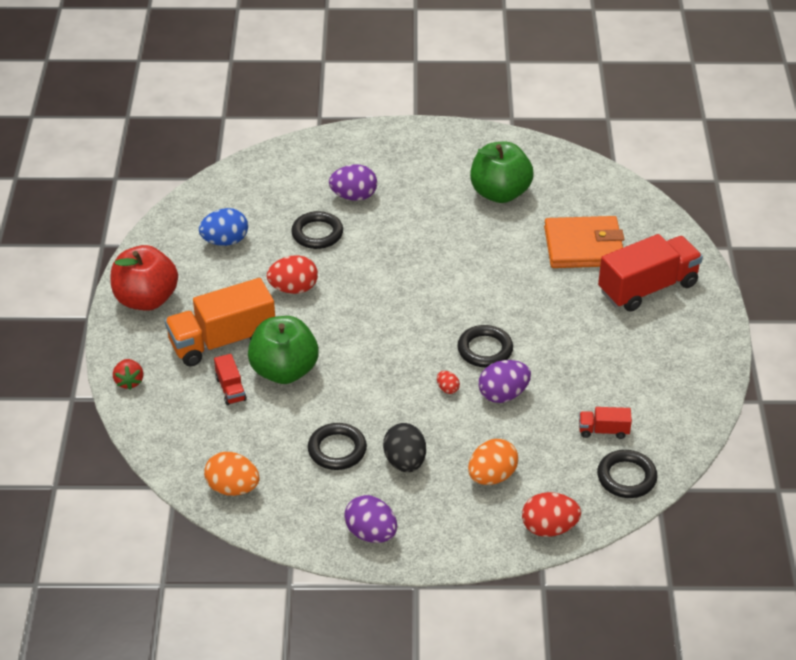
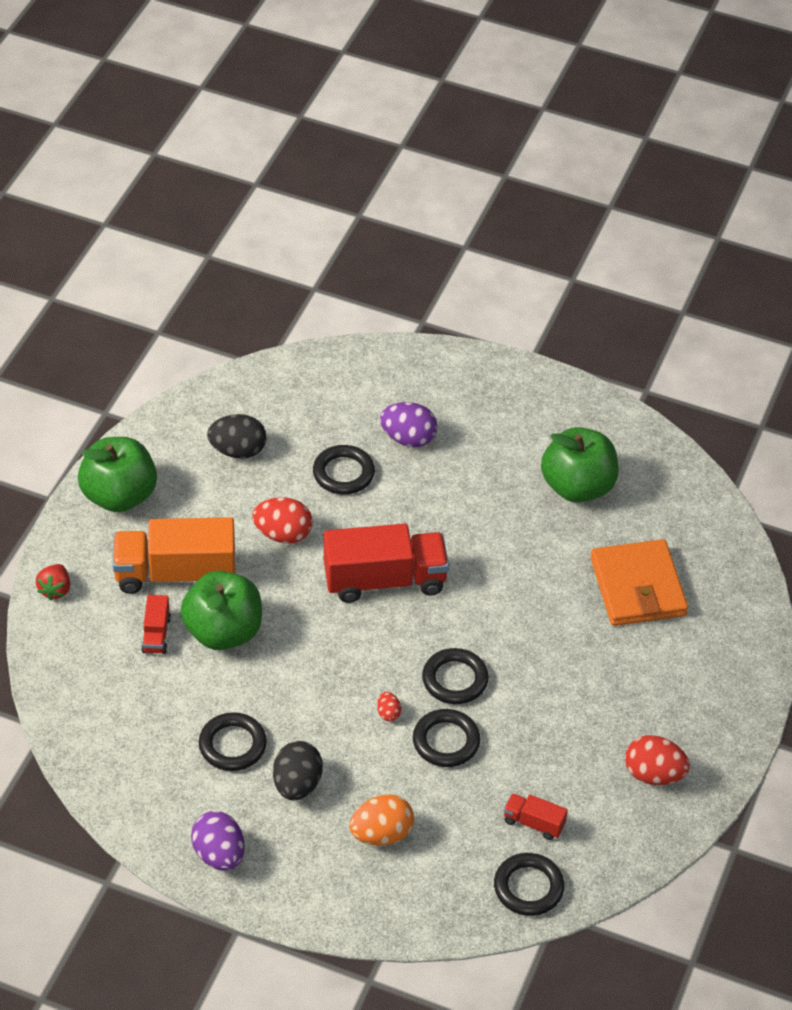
camera: 20 degrees right, 5 degrees up
(146, 299) = (119, 496): red apple -> green apple
(225, 241) = (238, 451): blue egg -> black egg
(233, 488) = (102, 751): orange egg -> none
(503, 394) = (446, 741): purple egg -> black ring
(549, 528) = (411, 916): red egg -> red egg (654, 774)
(583, 246) = (638, 587): orange wallet -> orange wallet turned 60 degrees clockwise
(647, 288) = (683, 664): red truck -> red truck (385, 580)

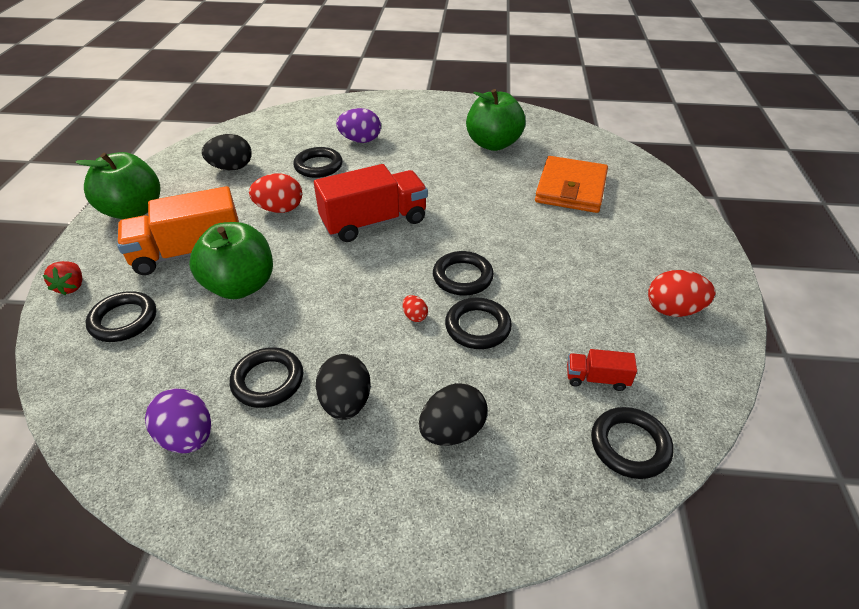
camera: 15 degrees left, 5 degrees down
(106, 644) = (124, 320): none -> black ring
(156, 634) = (175, 301): red truck -> none
(219, 855) = (274, 506): purple egg -> purple egg (187, 437)
(381, 834) = (452, 431): orange egg -> black egg
(638, 587) = (571, 188): orange wallet -> orange wallet turned 45 degrees clockwise

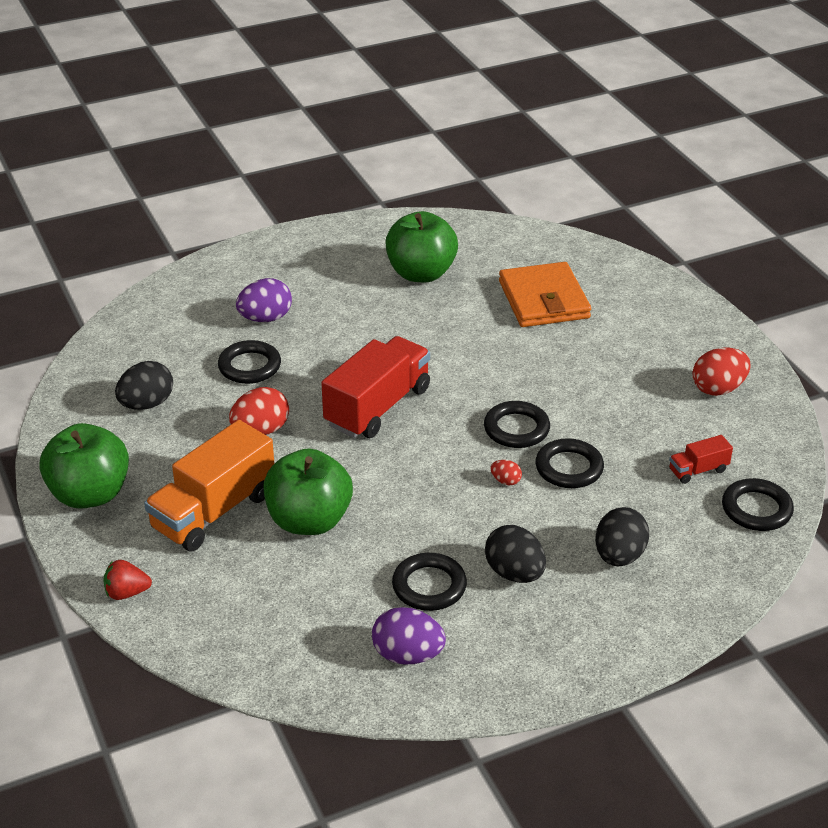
camera: 30 degrees left, 5 degrees down
(71, 287) = (127, 593): red strawberry -> red strawberry turned 120 degrees clockwise
(124, 320) = (227, 597): black ring -> none

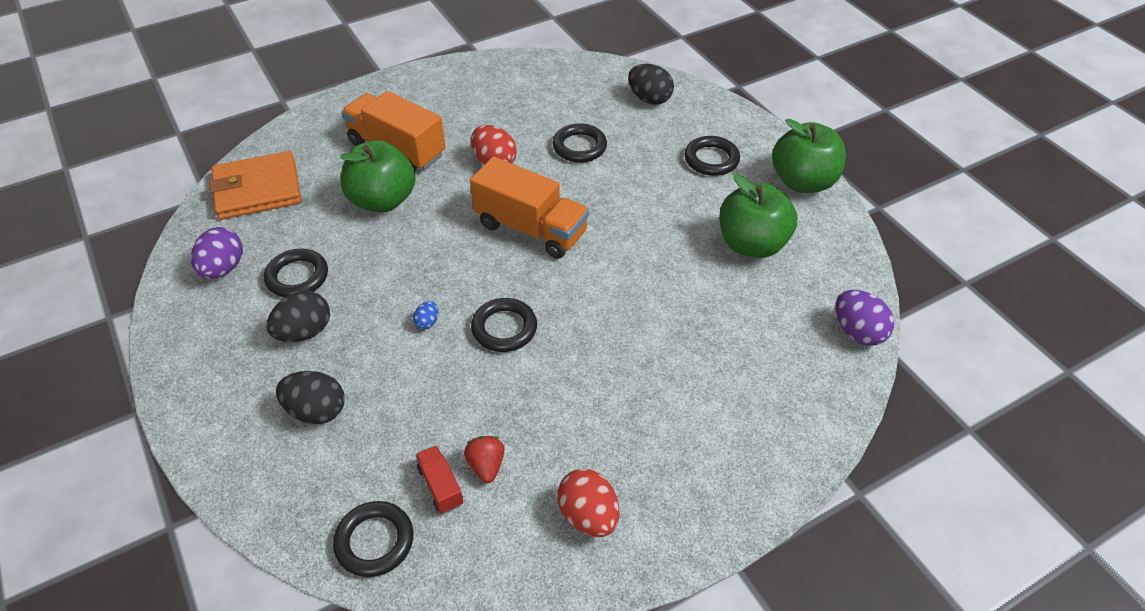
camera: 85 degrees right, 10 degrees up
(90, 494) = (419, 89): green apple -> green apple (803, 182)
(127, 593) = (315, 120): red strawberry -> red strawberry (486, 466)
(147, 404) = (524, 100): black egg -> black egg (649, 99)
(265, 318) = (650, 148): purple egg -> purple egg (857, 332)
(377, 407) = (531, 229): red truck -> orange truck
(505, 481) = (427, 322): red egg -> blue egg
(543, 300) = (730, 346): orange wallet -> orange wallet (257, 189)
(569, 468) = (445, 371): black ring -> black ring (711, 159)

